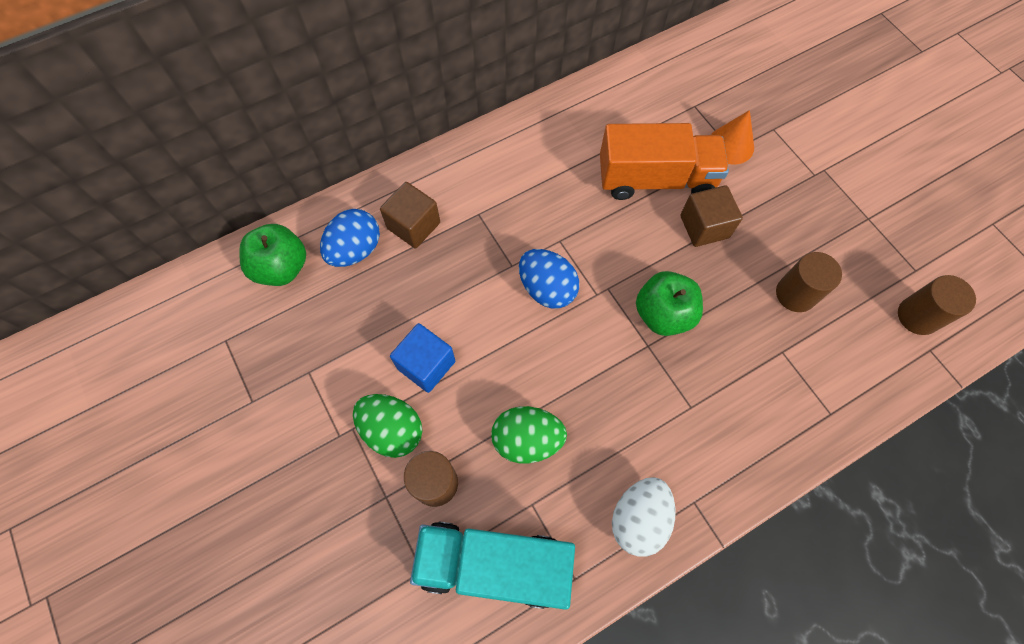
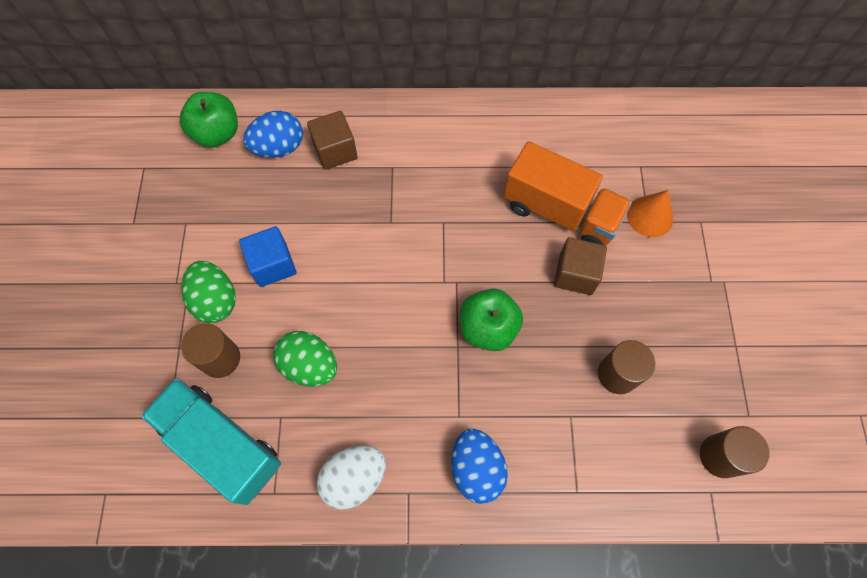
camera: 30 degrees right, 0 degrees up
(547, 289) = (406, 256): blue egg -> blue egg (476, 469)

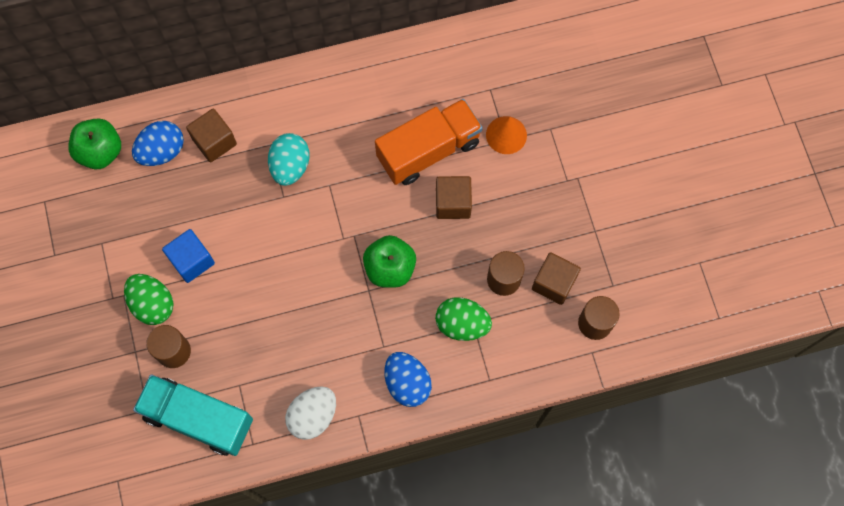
camera: 15 degrees left, 5 degrees up
(310, 365) = (250, 337): green egg -> green egg (462, 324)
(407, 193) = (290, 166): none -> turquoise egg
(560, 212) = (428, 150): orange truck -> orange truck turned 45 degrees counterclockwise
(677, 394) = (553, 283): none -> brown cube

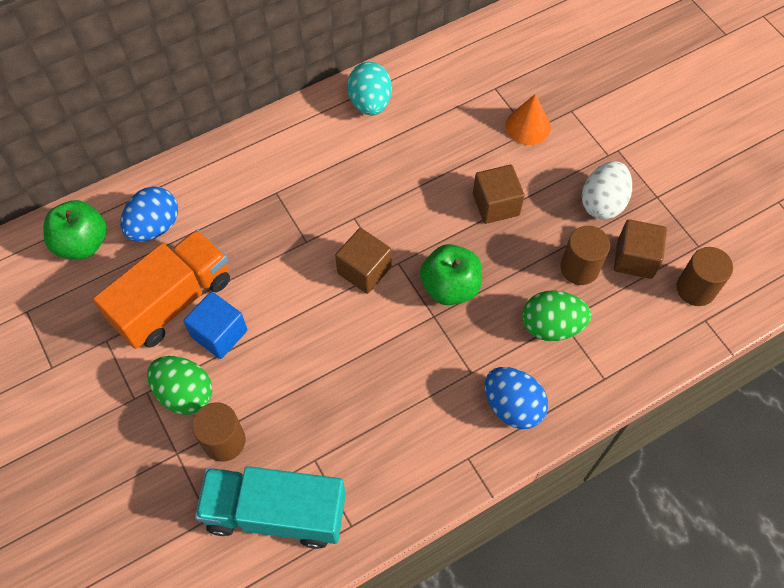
camera: 15 degrees left, 10 degrees down
(214, 142) = (212, 203): brown cube -> brown cube (364, 270)
(290, 166) = (305, 209): turquoise egg -> turquoise egg (370, 103)
(313, 416) = (414, 472): white egg -> white egg (602, 203)
(428, 150) = (451, 159): orange truck -> orange truck (173, 301)

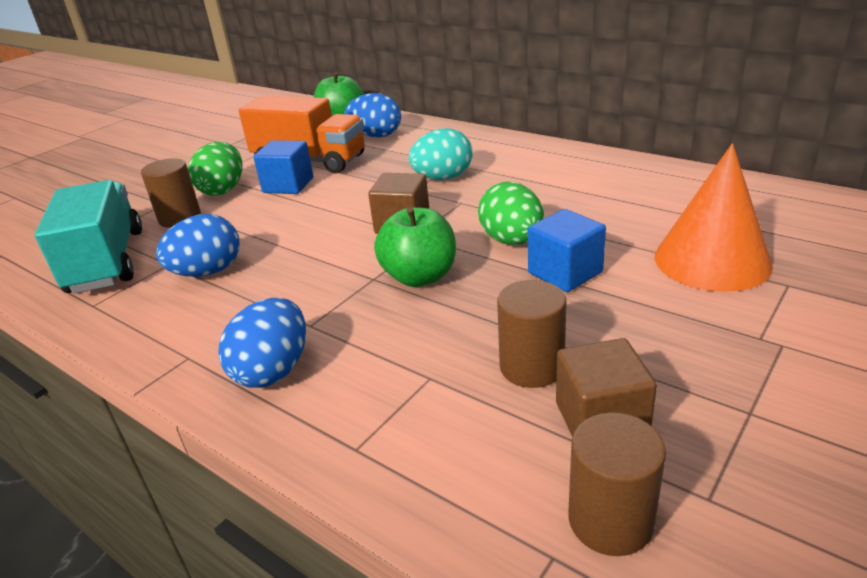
camera: 70 degrees right, 30 degrees down
(351, 429) = (208, 272): none -> blue egg
(370, 103) = (608, 170): turquoise egg -> turquoise egg (443, 178)
(496, 204) = (565, 273): brown cube -> blue cube
(528, 126) = (712, 260): orange cone -> orange cone, size x1.65
(551, 326) = (415, 369): green egg -> green egg (512, 241)
(602, 203) = (667, 356): white egg -> none

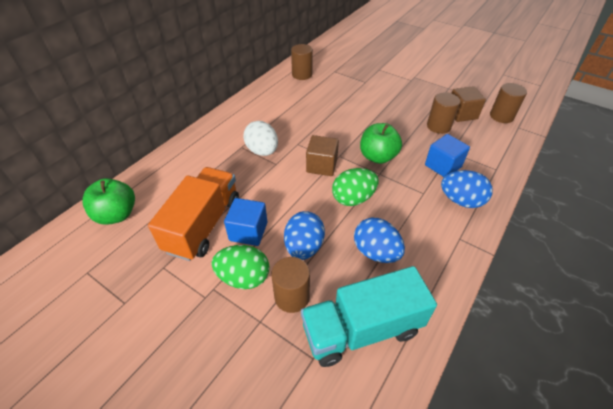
camera: 95 degrees left, 15 degrees up
(376, 136) = (168, 188): blue egg -> blue egg (304, 247)
(443, 178) = (262, 151): turquoise egg -> white egg
(512, 241) = (344, 127): green egg -> green egg (353, 198)
(565, 273) = (372, 114): blue cube -> blue cube (443, 166)
(694, 190) = (302, 75): none -> brown cylinder
(712, 260) = (363, 80): orange cone -> none

